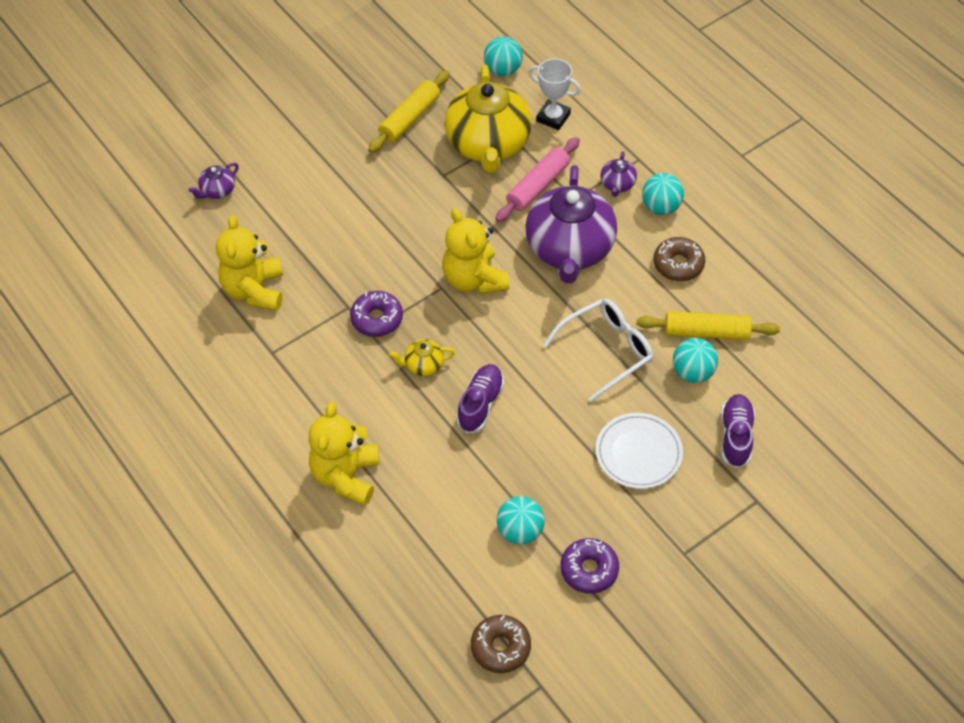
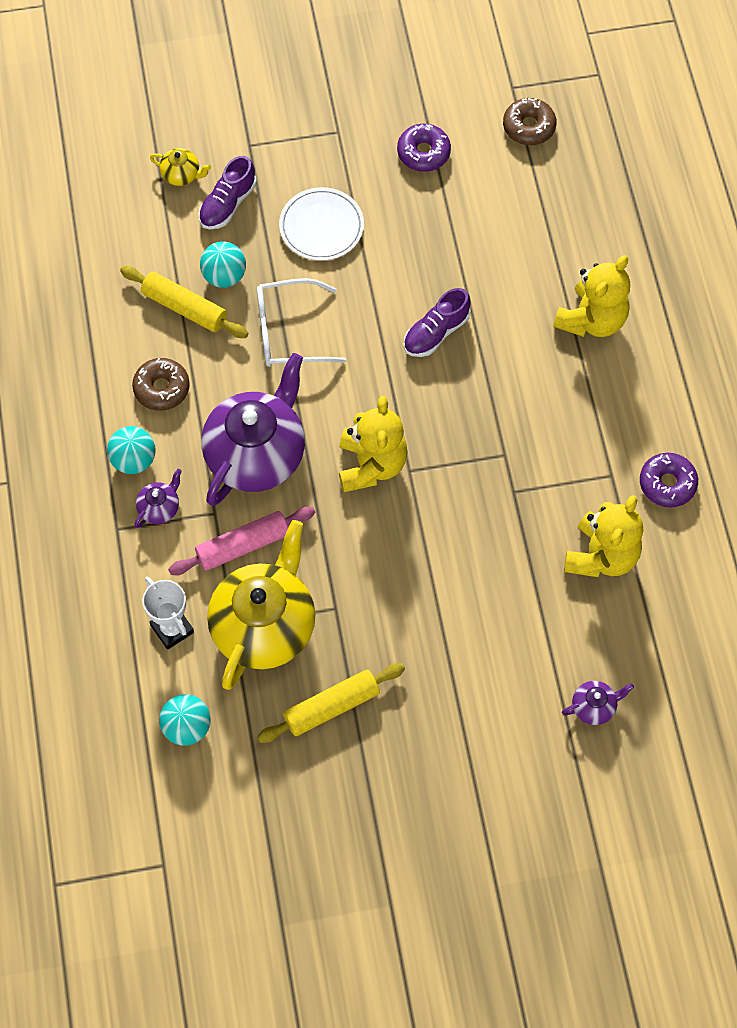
camera: 155 degrees left, 10 degrees up
(377, 319) = (490, 465): purple donut -> purple donut (667, 484)
(423, 365) = (469, 395): yellow teapot -> yellow teapot (181, 175)
(520, 531) = (463, 207): turquoise ball -> none

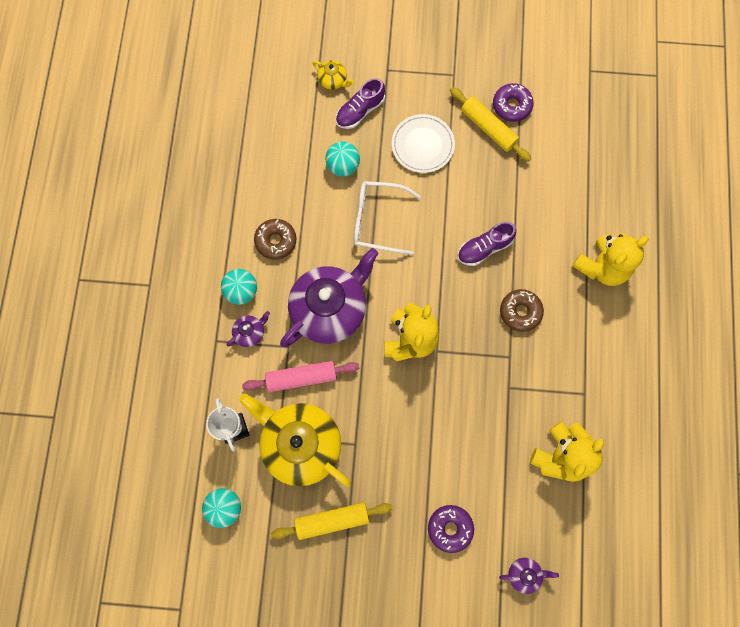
camera: 15 degrees right, 10 degrees up
(185, 308) = (308, 183): yellow rolling pin -> yellow rolling pin (488, 128)
(264, 626) = (301, 444): yellow teapot -> yellow teapot turned 90 degrees counterclockwise
(529, 127) = (594, 104): brown donut -> brown donut (520, 312)
(667, 484) = (624, 411): purple donut -> purple donut (450, 528)

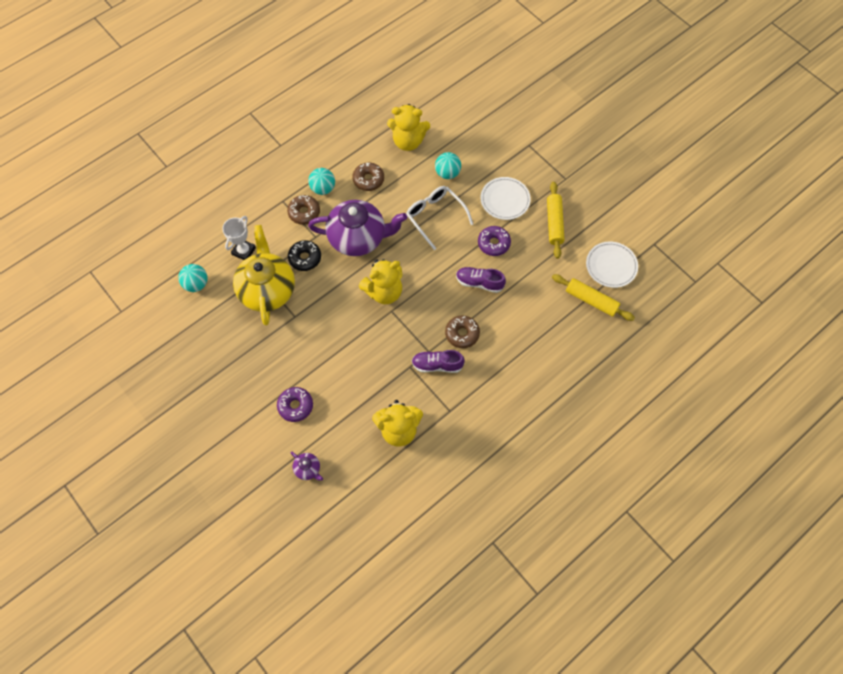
camera: 45 degrees right, 10 degrees down
(250, 333) = (304, 212): purple teapot -> brown donut
(301, 378) = (305, 258): pink rolling pin -> black donut
(332, 520) = (240, 342): yellow rolling pin -> yellow rolling pin (591, 300)
(333, 81) = (491, 126): yellow teapot -> none
(360, 111) = (489, 153): purple shoe -> purple shoe (437, 365)
(511, 106) = (582, 223): purple donut -> purple donut (493, 243)
(576, 125) = (611, 266): none -> white plate
(602, 267) = (538, 354): yellow teddy bear -> yellow teddy bear (408, 141)

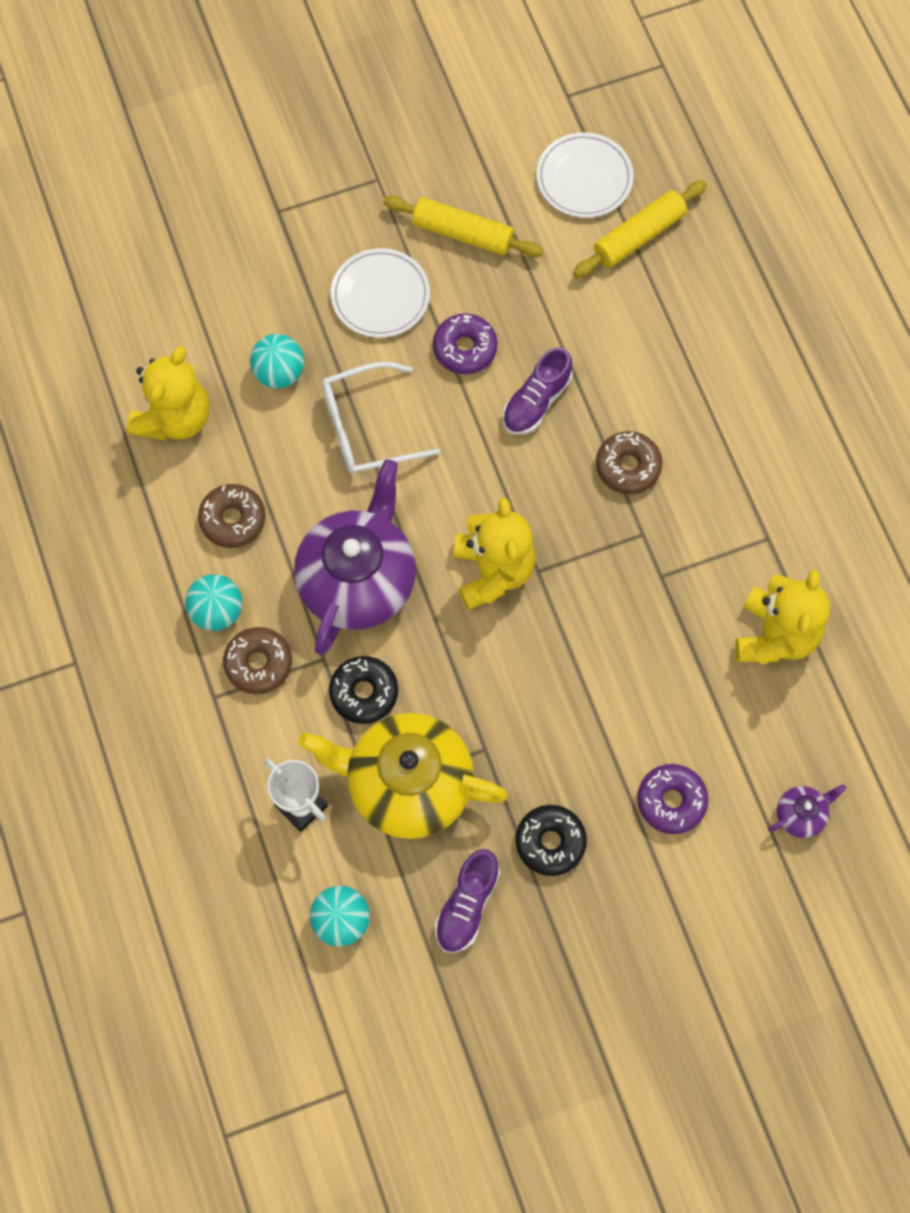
camera: 70 degrees left, 5 degrees up
(258, 358) = (550, 842): none -> black donut
(437, 365) = (674, 529): purple shoe -> purple shoe (467, 905)

